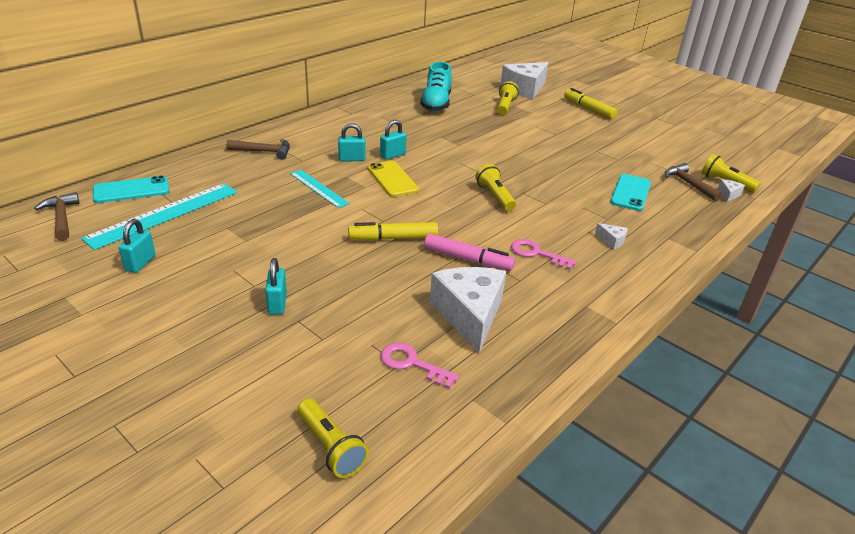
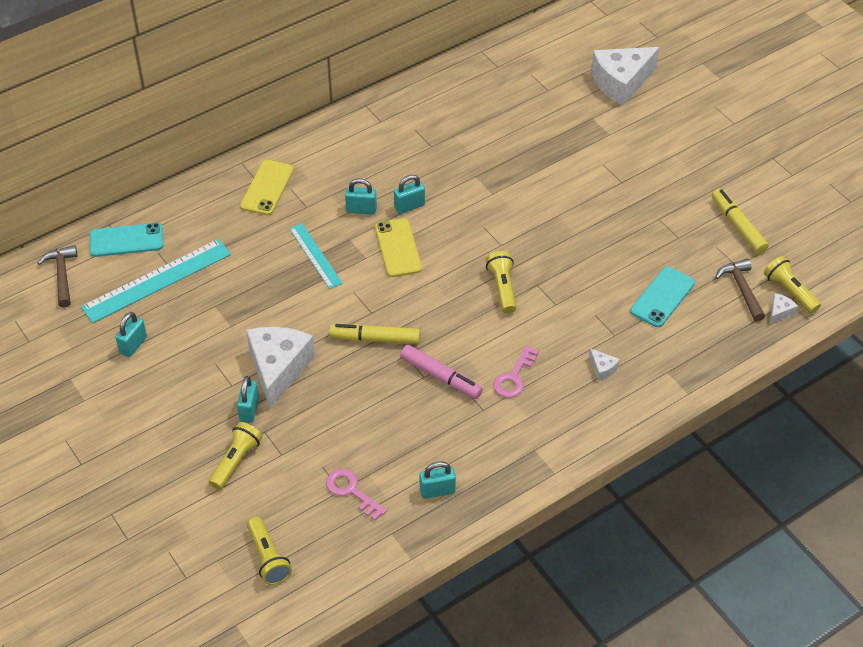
camera: 15 degrees right, 15 degrees up
(264, 152) = (267, 188): brown hammer -> yellow phone
(436, 104) = (491, 108): turquoise shoe -> none
(469, 315) = (418, 446): white cheese -> white cheese (278, 369)
(505, 106) = (579, 119): yellow flashlight -> yellow flashlight (236, 461)
(506, 352) = (437, 491): none -> turquoise padlock
(536, 253) = (514, 377): pink key -> pink key turned 105 degrees counterclockwise
(589, 109) = (689, 133): yellow marker -> yellow marker (738, 226)

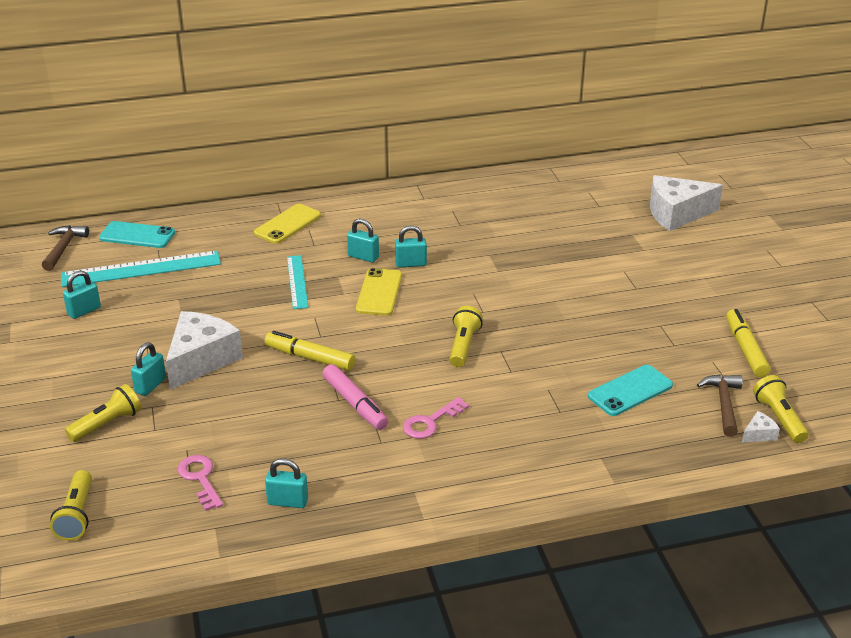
camera: 20 degrees right, 15 degrees down
(602, 369) = (530, 437): white cheese -> none

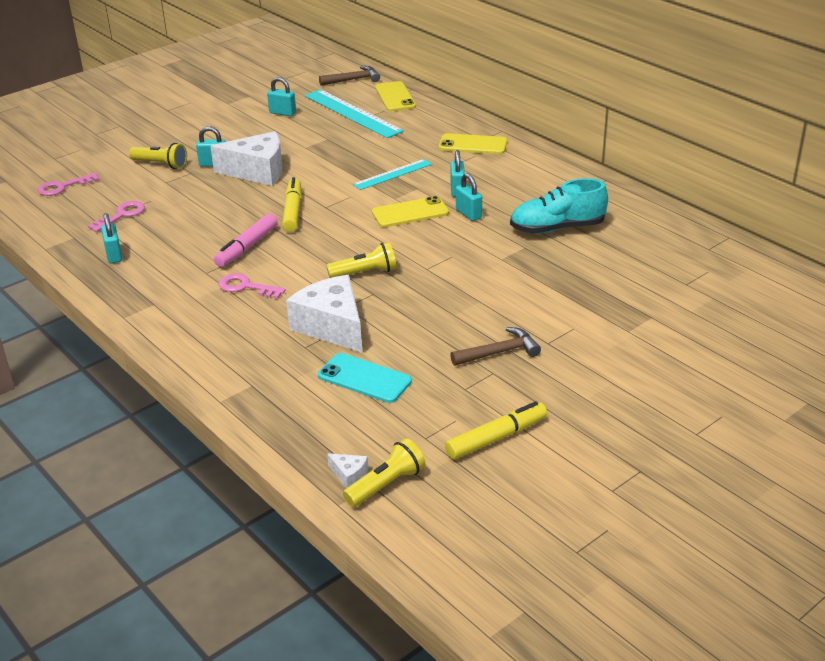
camera: 65 degrees right, 0 degrees up
(77, 515) = (63, 187): yellow flashlight -> pink key
(137, 235) = (395, 97): turquoise phone -> yellow phone
(473, 230) = (557, 228): none -> turquoise shoe
(676, 214) = (728, 336): white cheese -> white cheese (332, 326)
(723, 404) = (385, 441): brown hammer -> brown hammer (499, 352)

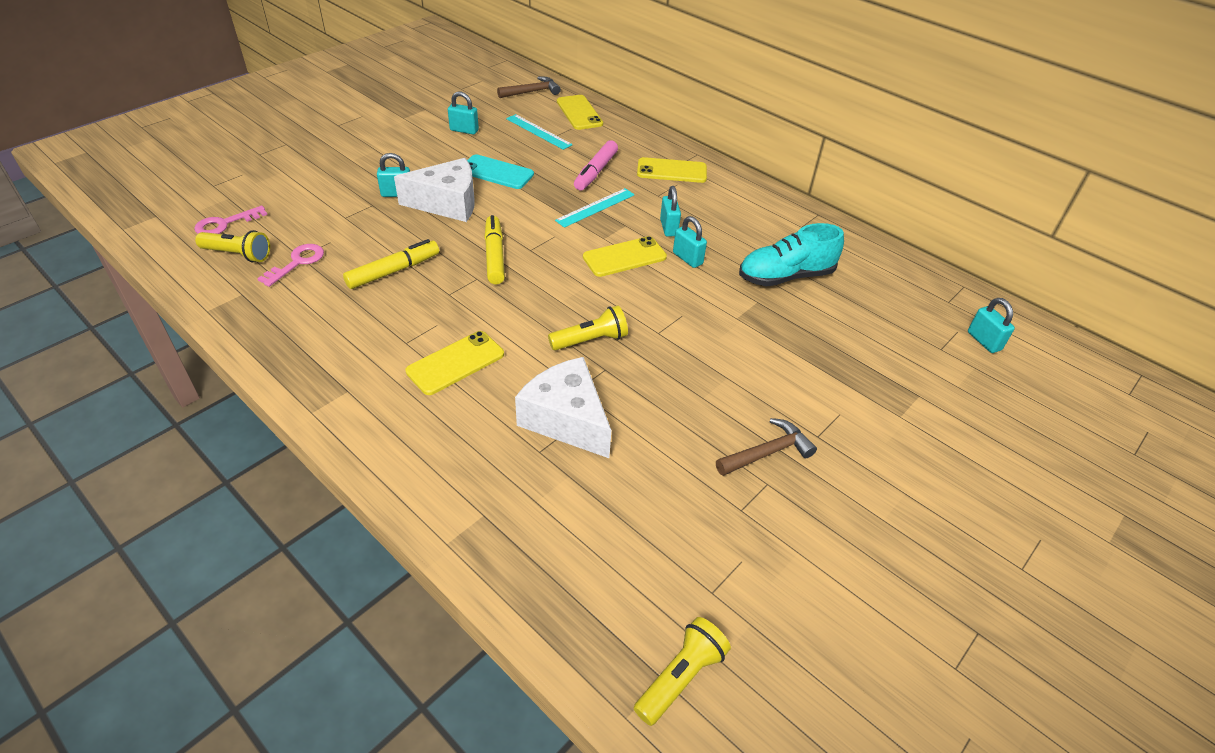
camera: 10 degrees left, 10 degrees up
(114, 255) = (292, 319): turquoise padlock -> turquoise padlock (984, 341)
(161, 164) = (337, 194): yellow flashlight -> yellow flashlight (238, 255)
(245, 287) = (455, 363): pink key -> yellow phone
(247, 247) = (449, 306): pink marker -> pink marker (596, 172)
(349, 475) = (631, 663): white cheese -> none
(352, 113) = (538, 132): turquoise ruler -> turquoise ruler, size x0.59
(364, 378) = (619, 499): turquoise phone -> turquoise phone (496, 172)
(496, 438) = (796, 588): yellow marker -> yellow marker (393, 271)

